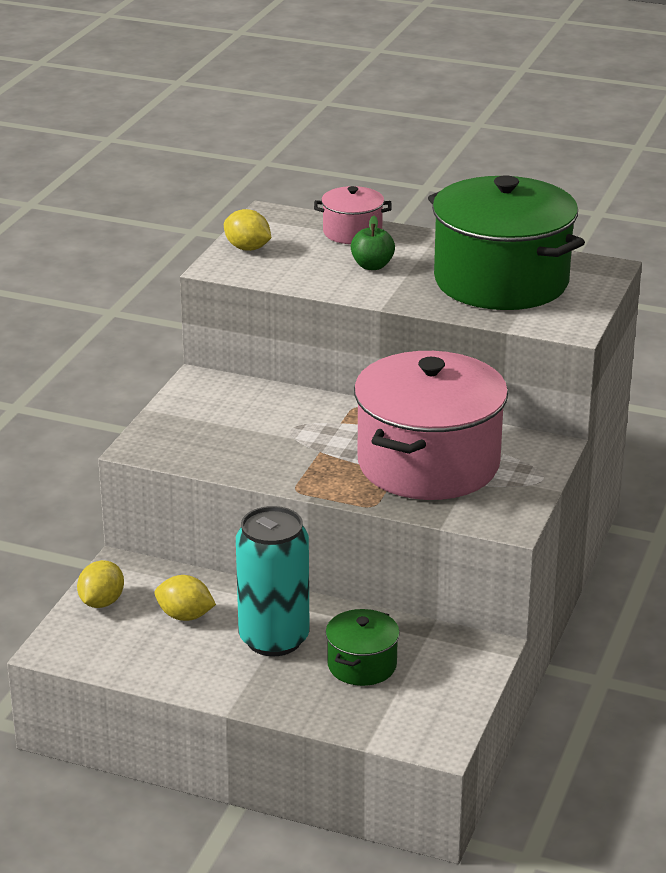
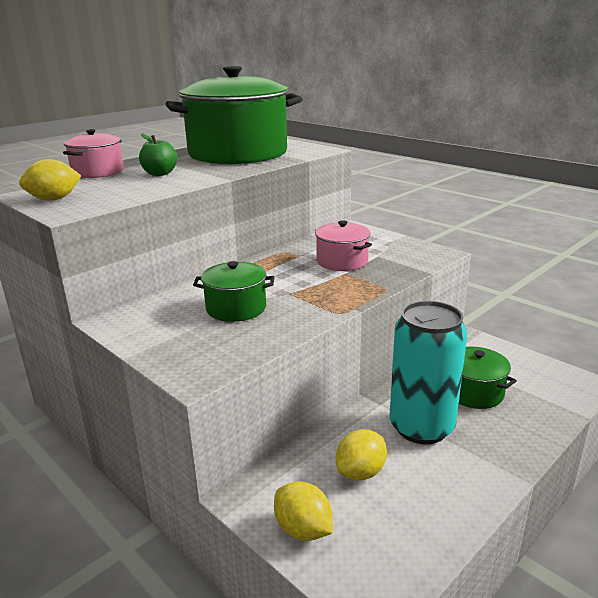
camera: 65 degrees left, 5 degrees down
(265, 432) = (236, 308): none -> green pot
(428, 464) = (342, 261): pink pot -> pink pot, size x0.46

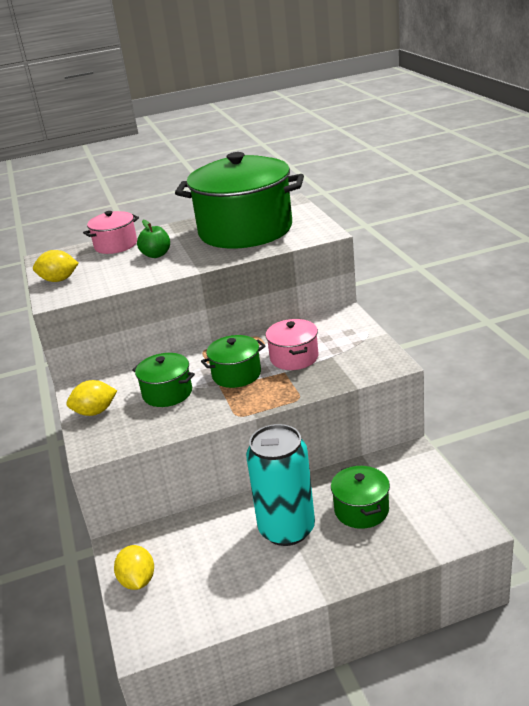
camera: 30 degrees right, 5 degrees up
(298, 282) = (236, 374): none -> green pot
(361, 472) = (209, 552): yellow lemon -> yellow lemon (95, 412)

